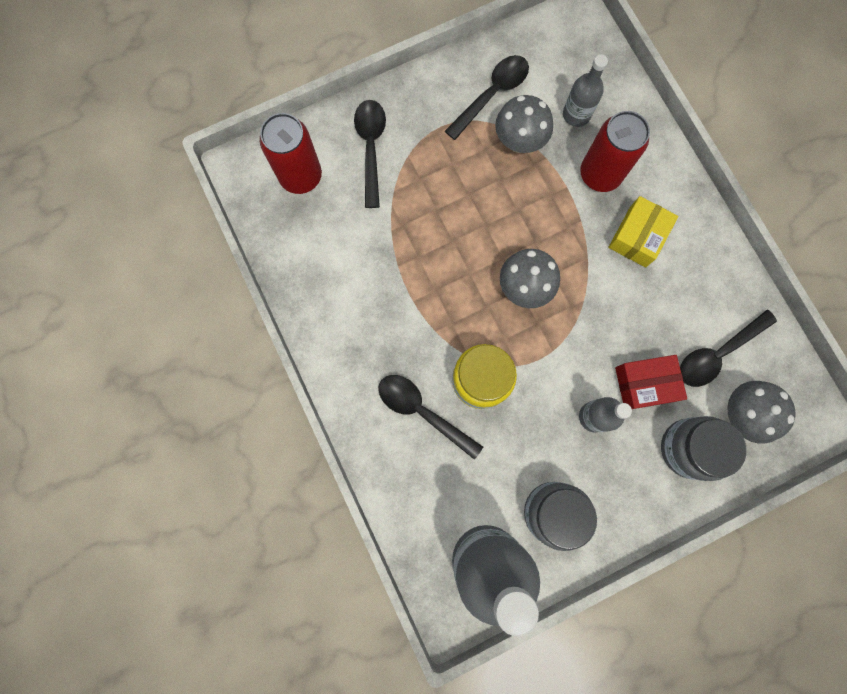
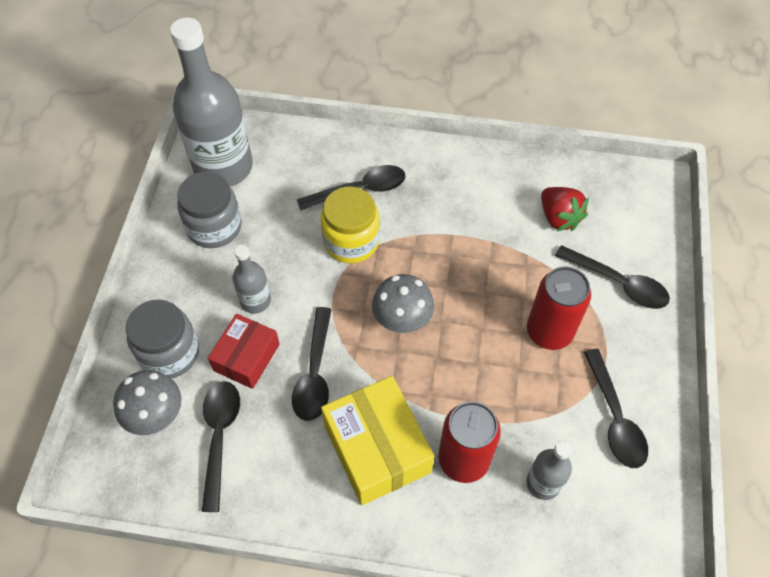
camera: 125 degrees right, 20 degrees down
(301, 176) = (623, 218): red can -> red can (549, 332)
(335, 226) = (559, 218): none -> red strawberry
(519, 142) = (547, 409): grey mushroom -> none
(617, 322) = (315, 373): none -> black spoon
(637, 237) = (377, 448): yellow box -> yellow box, size x1.58

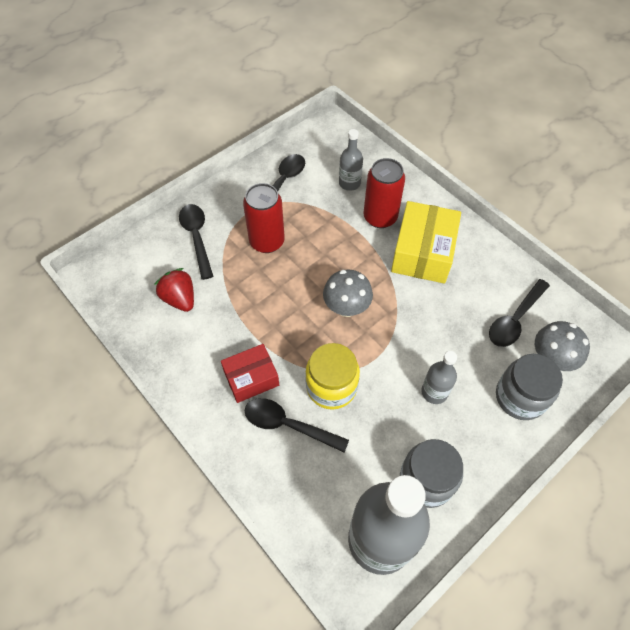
camera: 140 degrees left, 0 degrees up
(246, 357) = (467, 356): red box -> red box (251, 378)
(315, 373) = (428, 316): black spoon -> none
(559, 218) = (180, 299): red strawberry -> red strawberry turned 45 degrees counterclockwise

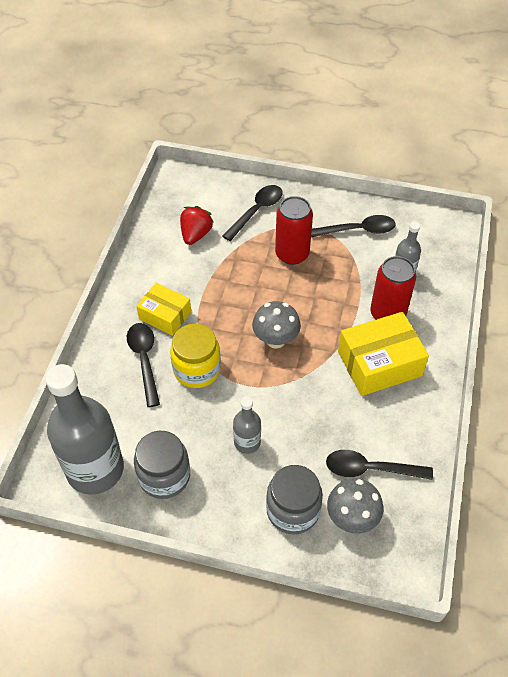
camera: 55 degrees right, 5 degrees down
(251, 378) = (165, 315): red box -> yellow box

